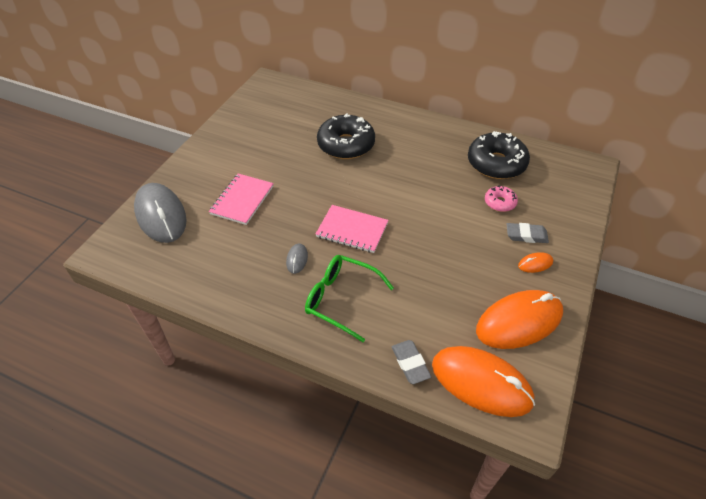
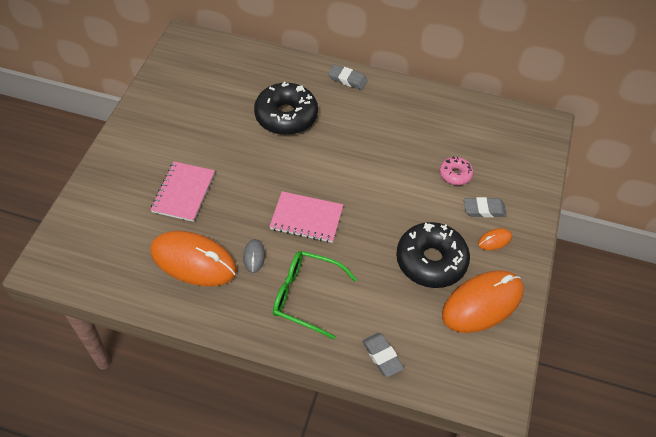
camera: 10 degrees left, 5 degrees up
(161, 215) = (98, 218): grey mouse -> none
(406, 119) = (347, 79): none -> grey eraser
(481, 383) = (451, 368): orange mouse -> orange mouse (193, 261)
(496, 163) = (448, 128): black donut -> black donut (431, 261)

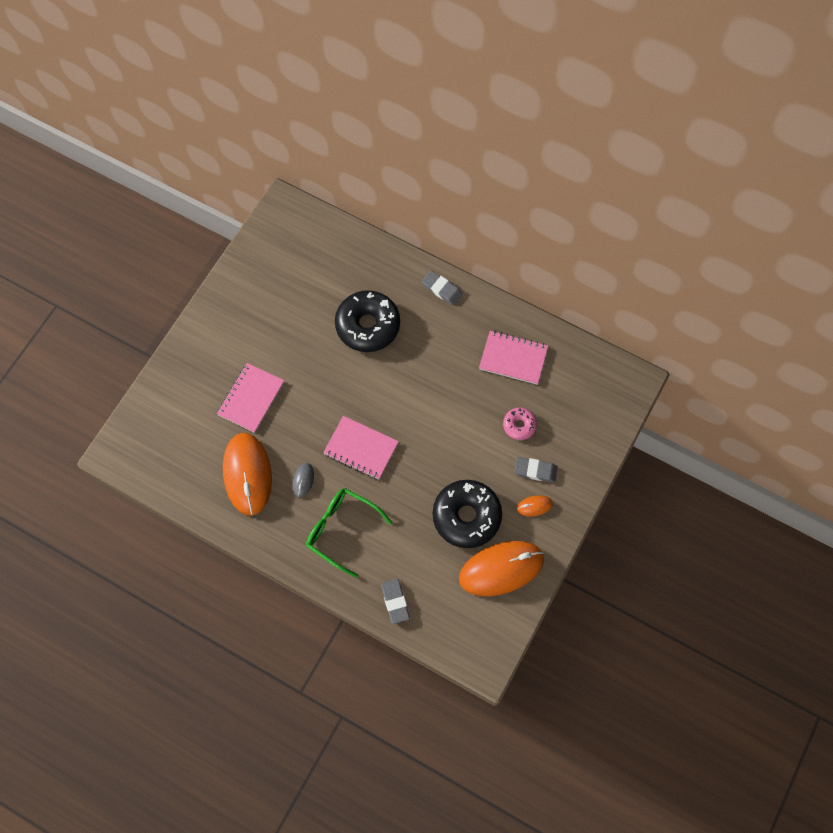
camera: 15 degrees right, 15 degrees up
(193, 261) = (247, 474): orange mouse -> orange mouse turned 45 degrees clockwise
(430, 122) = (513, 358): none -> pink notebook

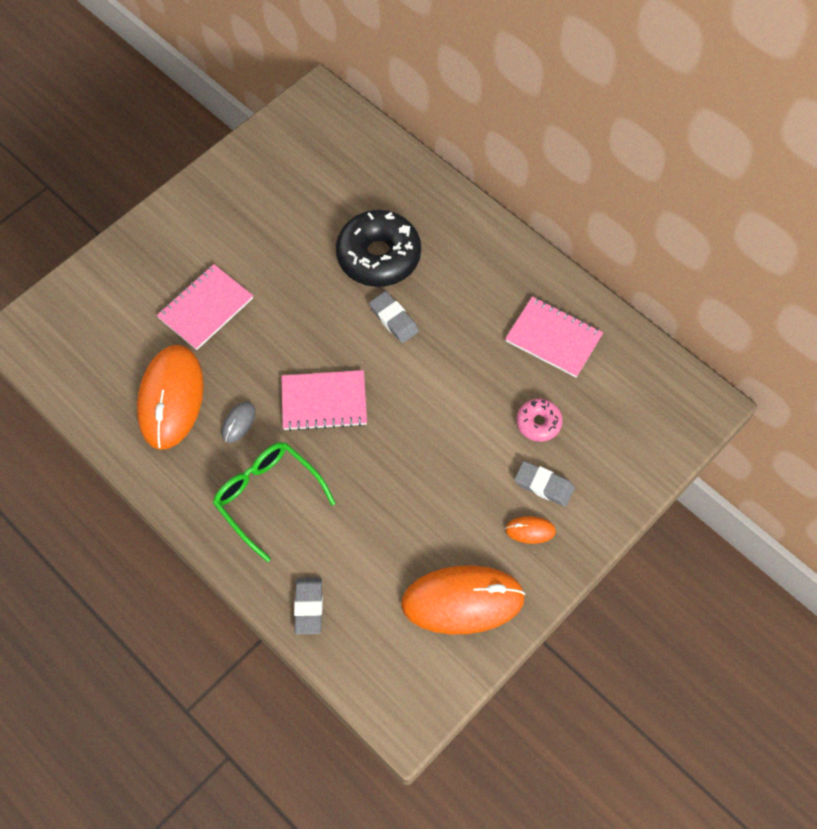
camera: 15 degrees right, 5 degrees down
(361, 448) = (324, 402): pink notebook -> pink notebook turned 45 degrees counterclockwise
(442, 289) = (485, 235): grey eraser -> grey eraser (393, 319)
(466, 516) = (436, 521): black donut -> none

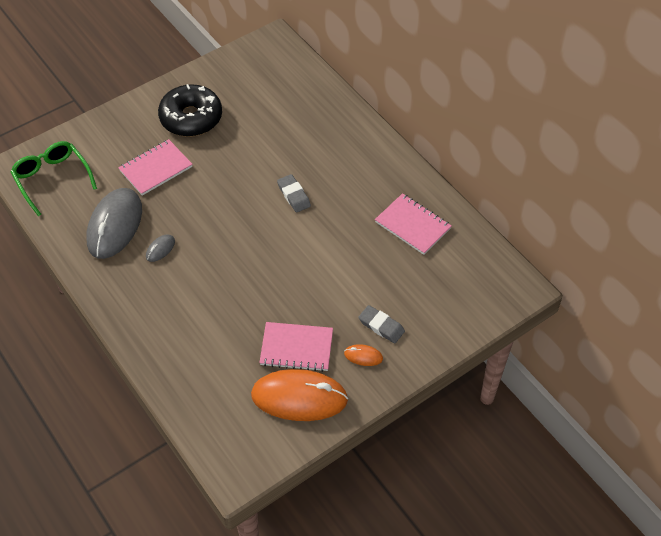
camera: 10 degrees right, 10 degrees down
(171, 398) = (115, 225): orange mouse -> grey mouse
(268, 497) = (169, 303): green glasses -> green glasses (52, 179)
(308, 607) = (181, 383): grey eraser -> none
(324, 402) = (227, 244): pink notebook -> pink notebook (296, 348)
(378, 256) = (293, 151): black donut -> black donut (191, 118)
(538, 423) = (387, 282): pink donut -> none

